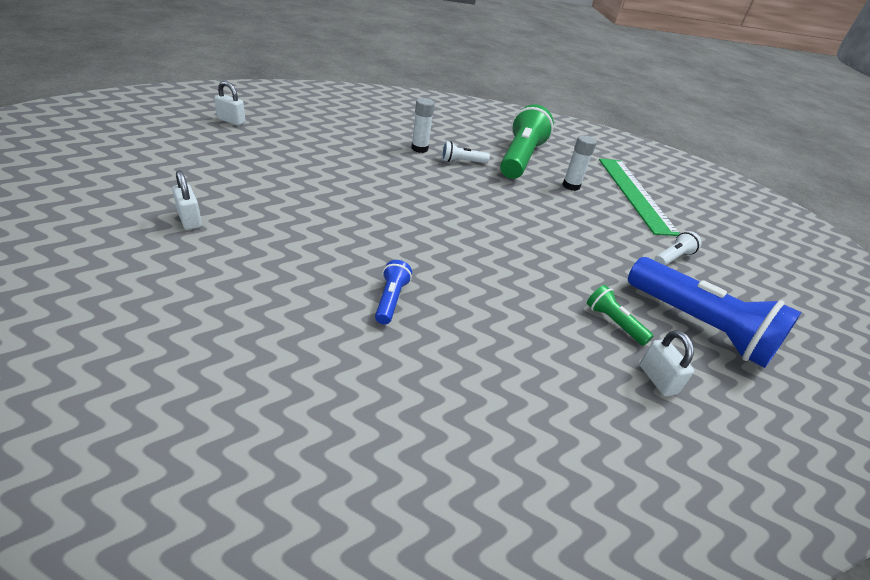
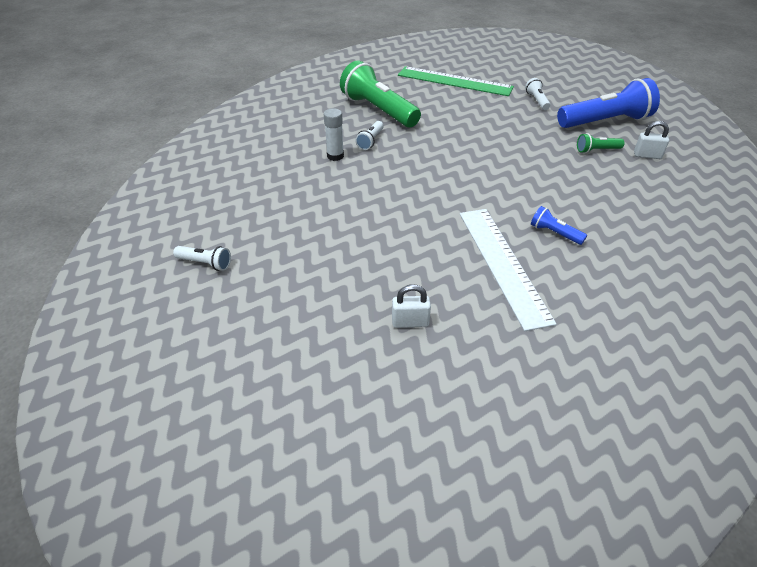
camera: 55 degrees left, 5 degrees up
(231, 121) = (205, 263): white padlock -> white flashlight
(308, 266) = (502, 264): none -> white ruler
(571, 186) = (432, 103): white glue stick -> none

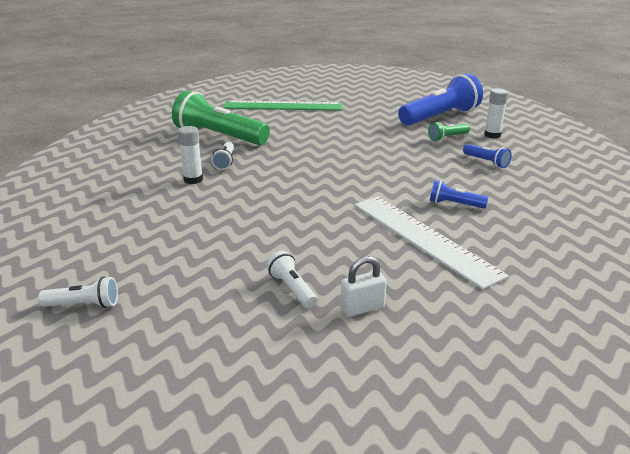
camera: 20 degrees left, 15 degrees down
(537, 100) = (370, 110): white flashlight -> white flashlight (292, 289)
(618, 189) = (486, 162): none -> blue flashlight
(647, 155) = (492, 135): white padlock -> white glue stick

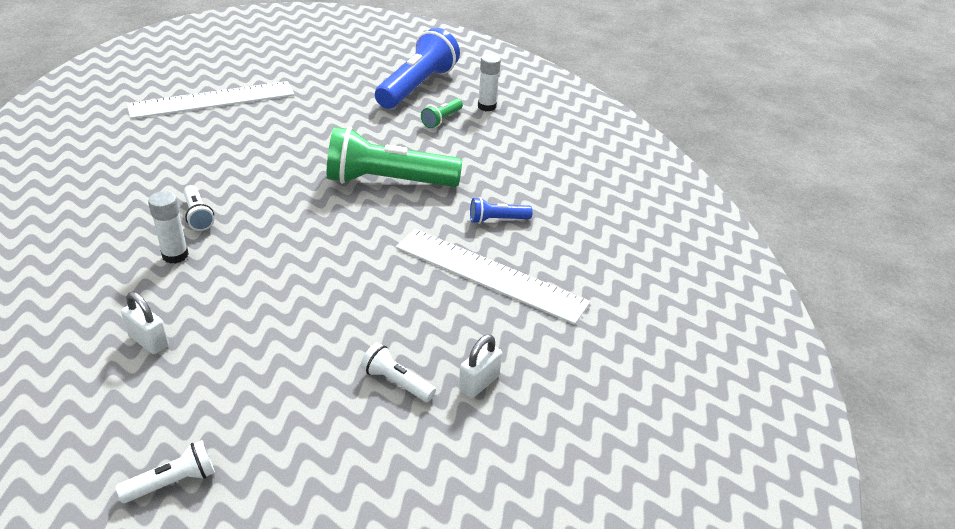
camera: 30 degrees left, 10 degrees up
(138, 221) = (148, 341): none -> white padlock
(219, 137) = (160, 173): green flashlight -> green flashlight (387, 181)
(283, 106) = (212, 100): green ruler -> white ruler
(486, 162) = (499, 150): blue flashlight -> none

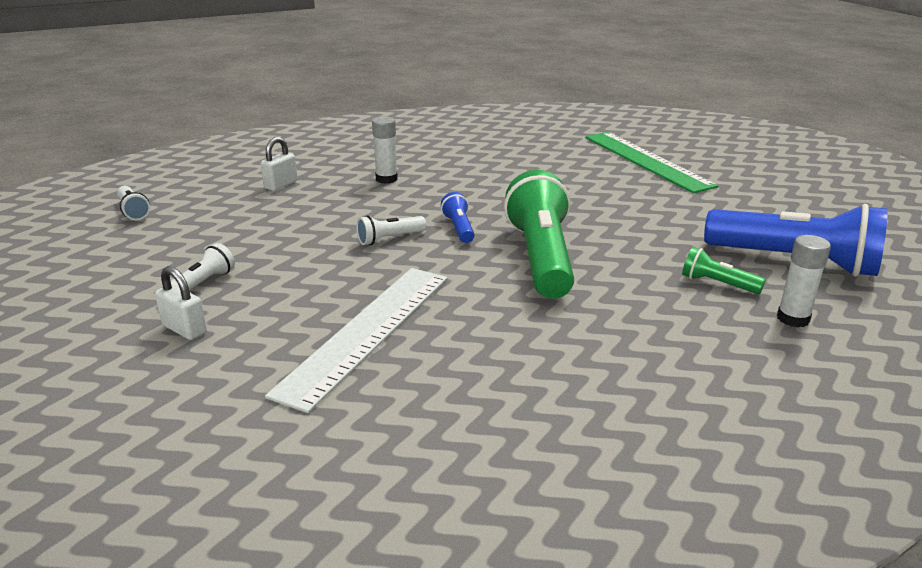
camera: 90 degrees right, 10 degrees down
(198, 215) = (444, 179): white flashlight -> white flashlight (389, 239)
(212, 100) = (646, 161): white ruler -> green ruler
(497, 220) = (485, 334): blue flashlight -> blue flashlight (459, 228)

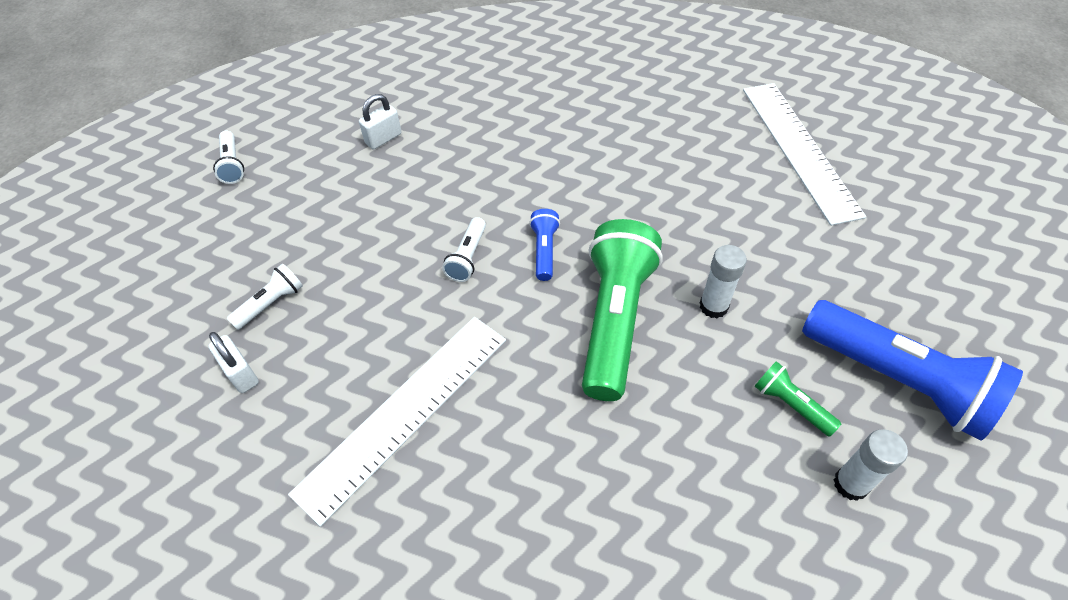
camera: 15 degrees right, 25 degrees up
(386, 179) = (494, 144): white glue stick -> white glue stick (713, 306)
(389, 239) = (467, 257): white flashlight -> white flashlight turned 60 degrees counterclockwise
(646, 161) = (799, 149): green ruler -> white ruler

